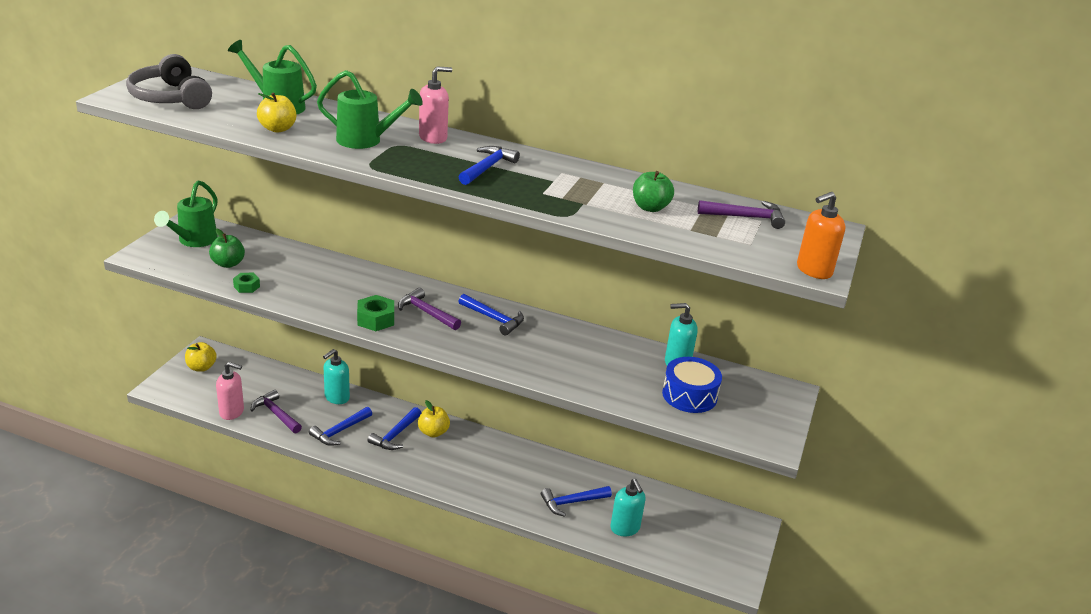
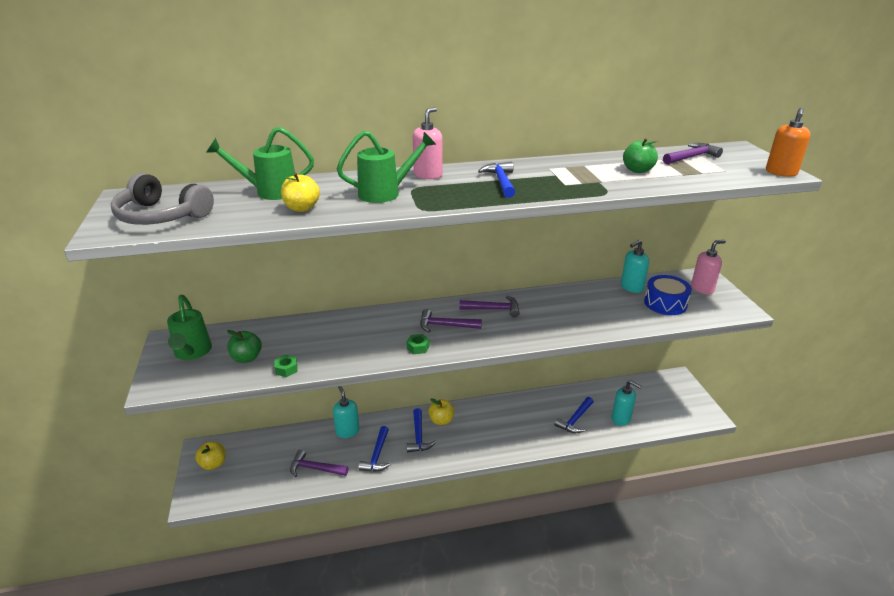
camera: 30 degrees left, 0 degrees up
(232, 412) = (278, 486): pink soap dispenser -> pink soap dispenser (702, 288)
(336, 397) = (347, 431): turquoise soap dispenser -> turquoise soap dispenser turned 150 degrees clockwise
(375, 319) = (418, 347): green nut -> green nut, size x0.63
(493, 319) = (493, 309): blue hammer -> purple hammer

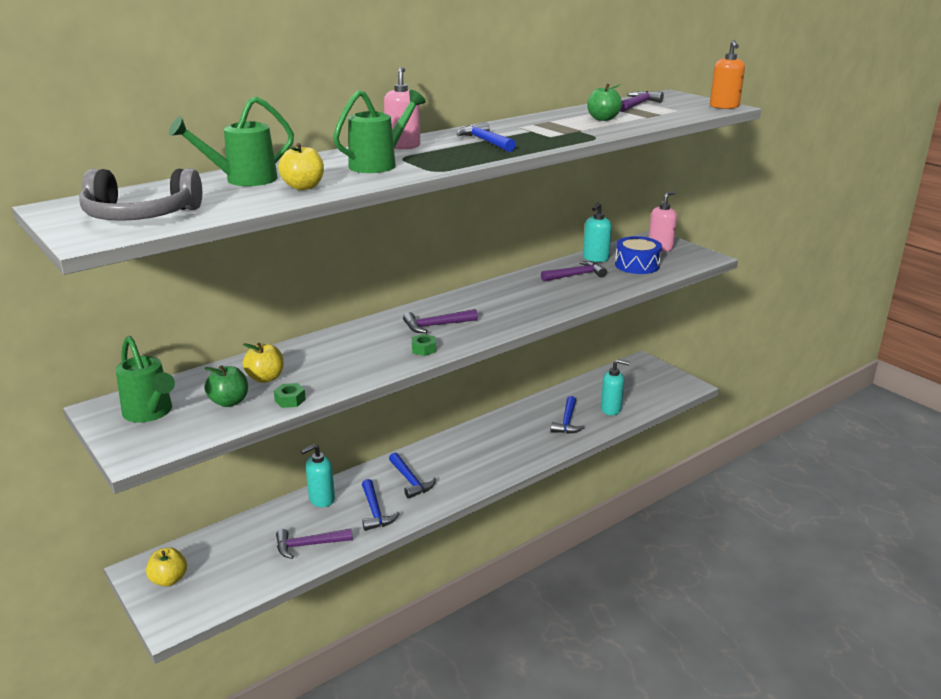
camera: 25 degrees left, 5 degrees down
(347, 431) = (321, 499): turquoise soap dispenser -> turquoise soap dispenser turned 75 degrees counterclockwise
(441, 420) = (425, 459): yellow apple -> yellow apple (265, 378)
(493, 309) = (474, 302): purple hammer -> purple hammer (575, 275)

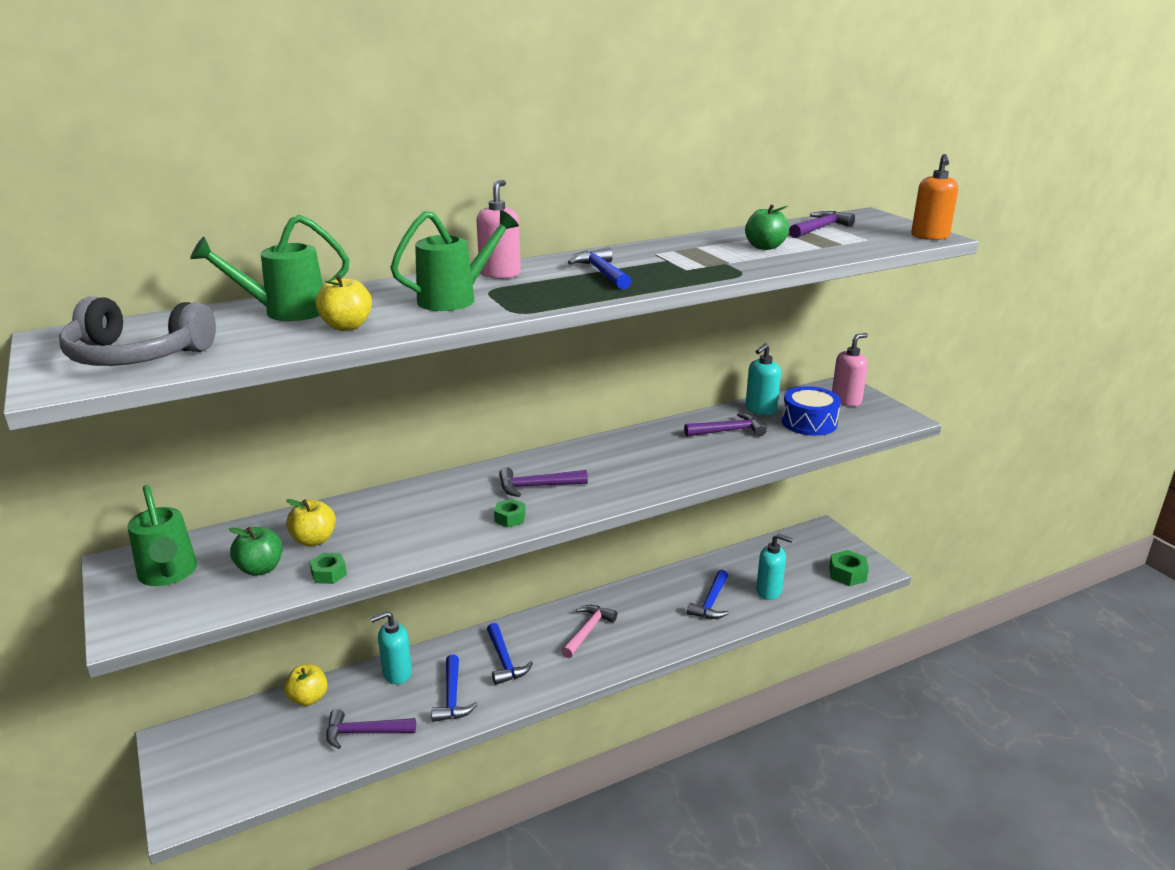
camera: 10 degrees right, 0 degrees up
(169, 580) = (198, 757): yellow apple -> yellow apple (308, 698)
(473, 452) = (588, 631): none -> pink hammer
(669, 391) = (847, 574): none -> green nut

